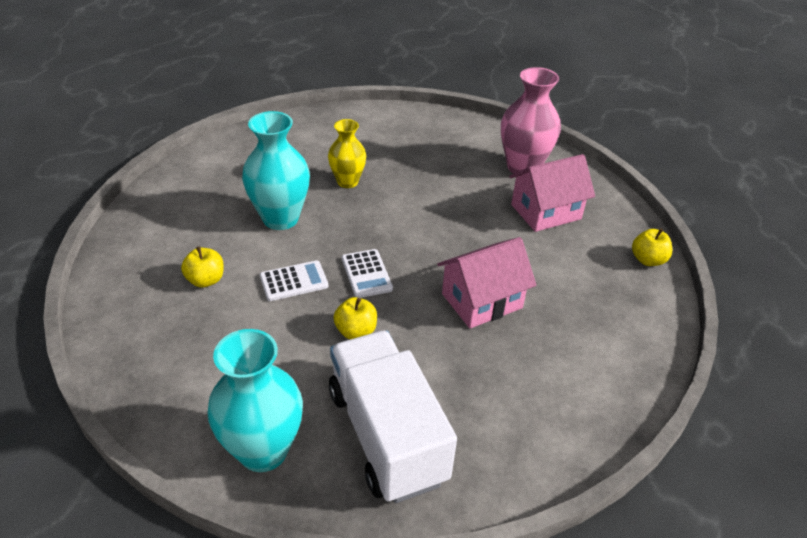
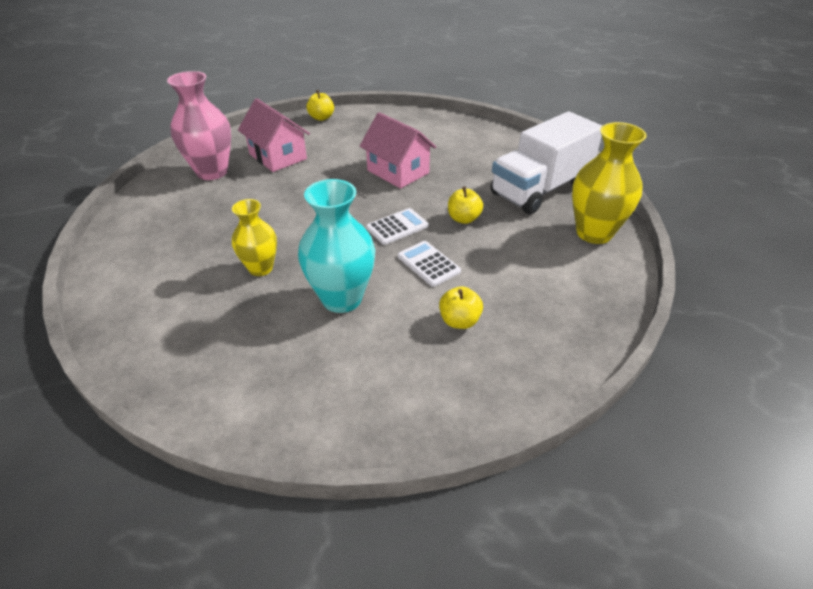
camera: 105 degrees left, 0 degrees up
(263, 450) = (594, 233): turquoise vase -> yellow vase

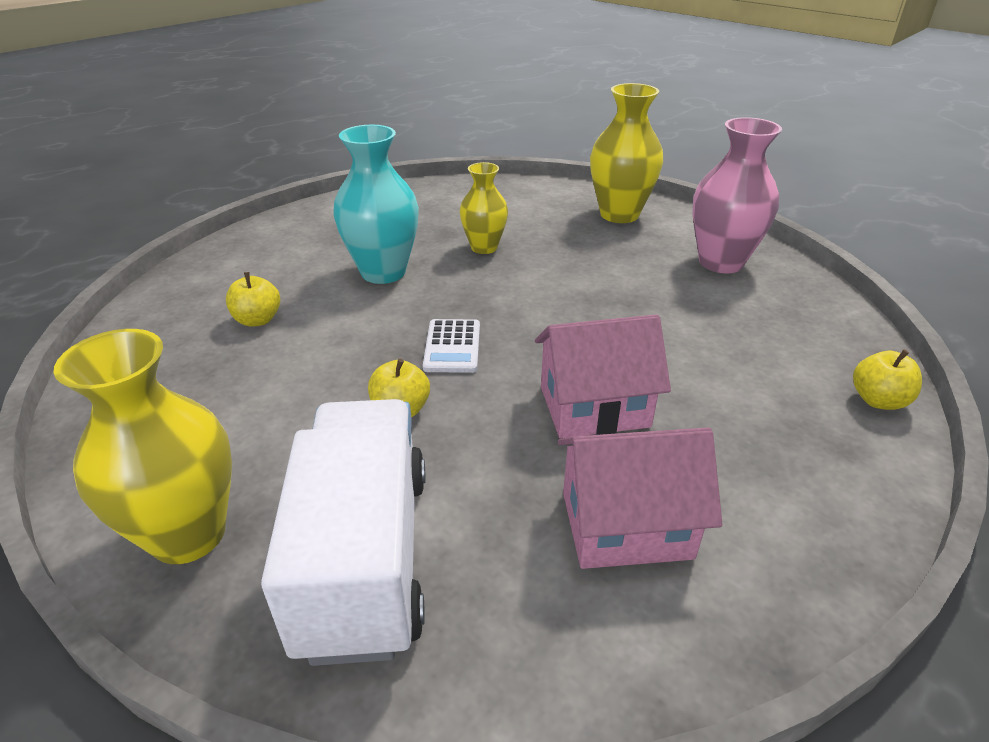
camera: 125 degrees right, 5 degrees down
(152, 227) = (619, 214): none -> yellow vase
(278, 156) = (734, 316): pink house -> pink house (626, 525)
(428, 264) = (357, 339): white calculator -> none

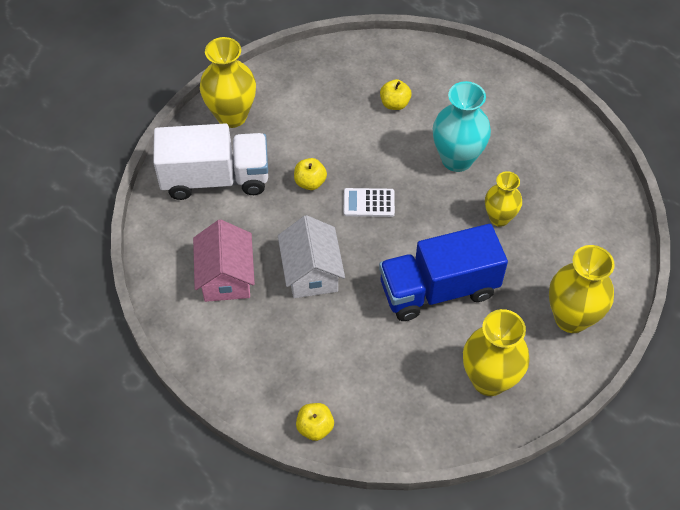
camera: 90 degrees right, 20 degrees up
(594, 407) = (311, 272): pink house -> white house
(600, 291) = (438, 289): none -> blue truck
(721, 262) = (489, 380): pink vase -> yellow vase

